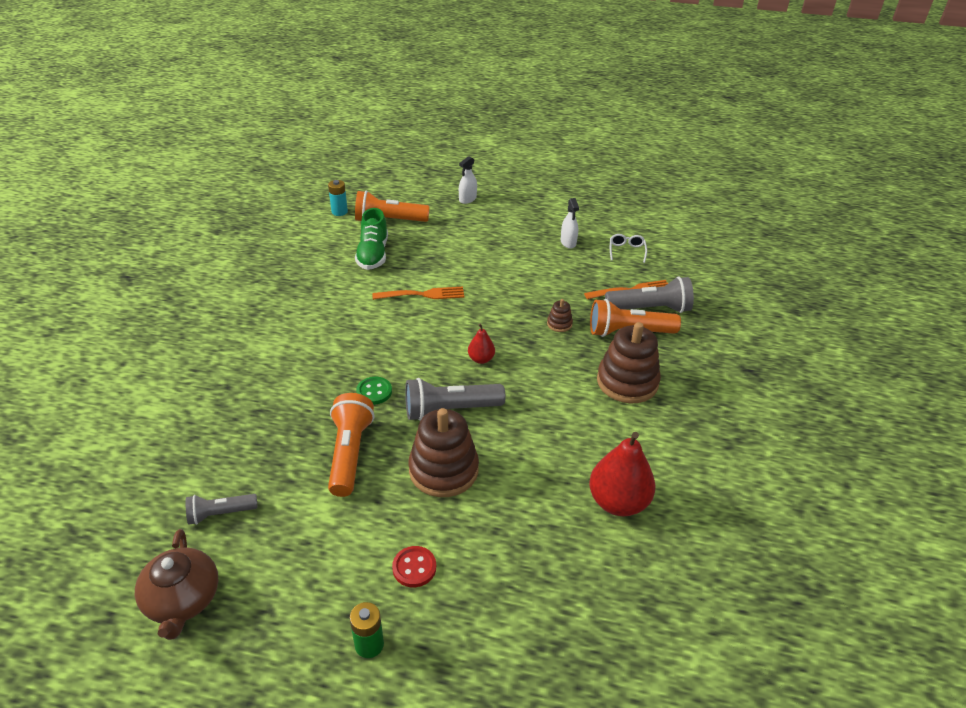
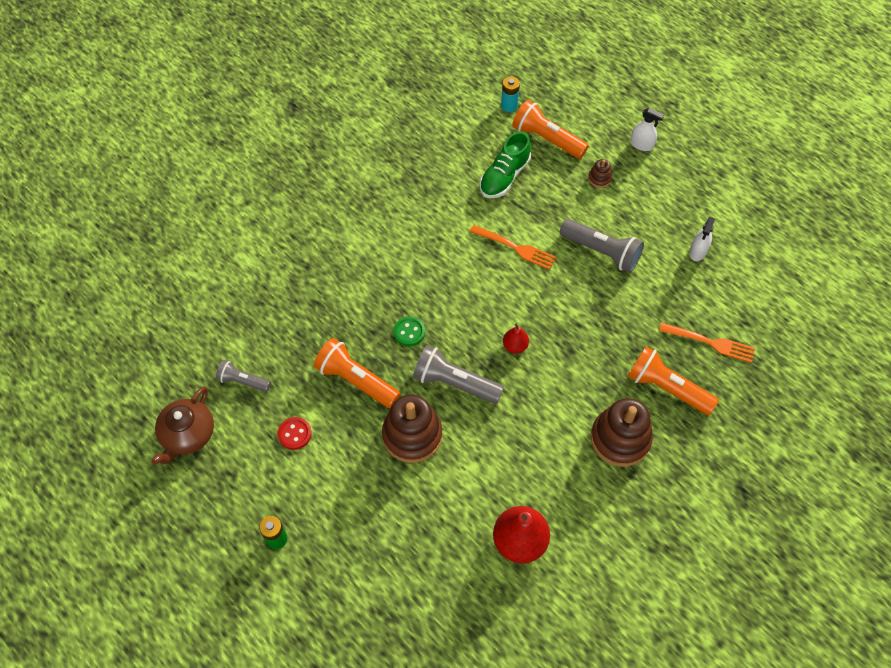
camera: 35 degrees right, 20 degrees up
(350, 453) = (356, 380): orange flashlight -> orange flashlight turned 90 degrees counterclockwise
(414, 567) = (339, 502): red button -> red button (294, 434)
(467, 199) = (641, 144): white spray bottle -> white spray bottle turned 135 degrees counterclockwise
(559, 324) = (611, 345): brown stacking toy -> brown stacking toy (599, 178)
(626, 251) = (747, 292): white glasses -> none
(650, 309) = (710, 373): grey flashlight -> grey flashlight (602, 252)

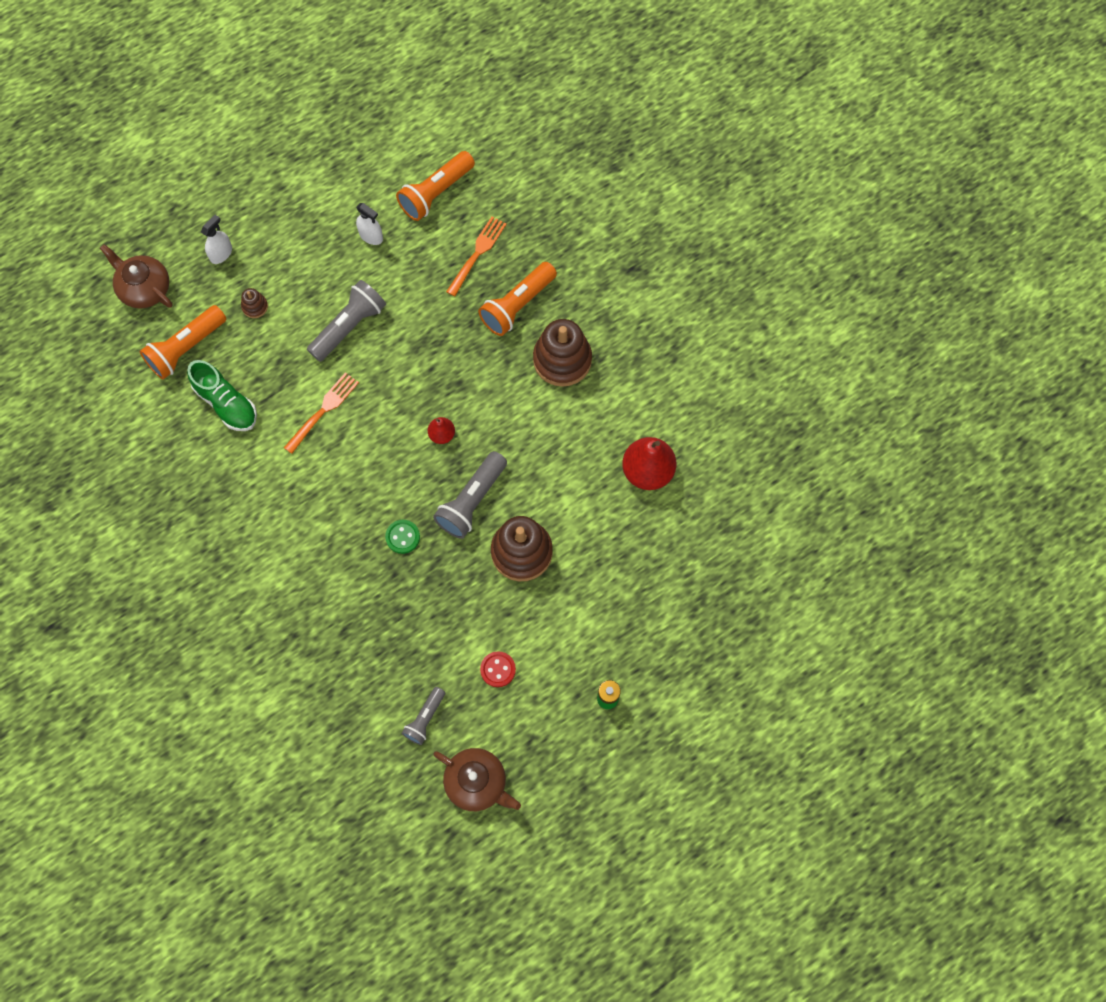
camera: 80 degrees left, 10 degrees up
(356, 380) = (448, 599): orange flashlight -> orange flashlight (436, 193)
(509, 106) = (126, 378): turquoise battery -> none
(592, 100) = (144, 288): none -> brown teapot

